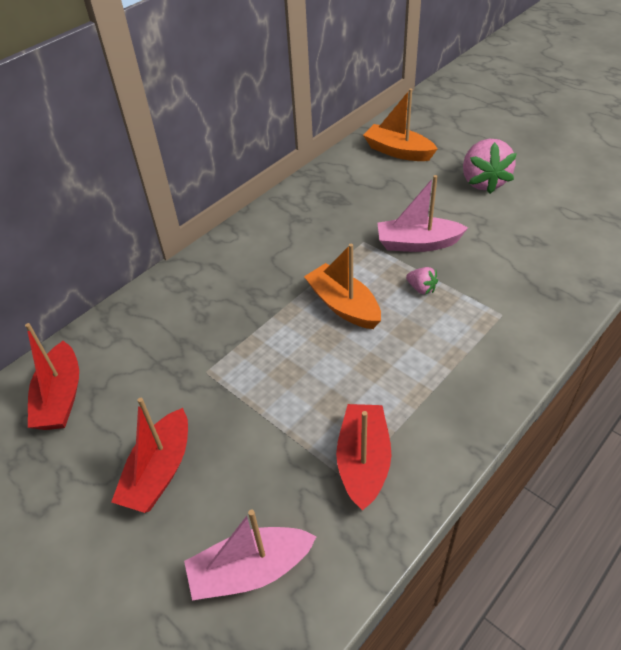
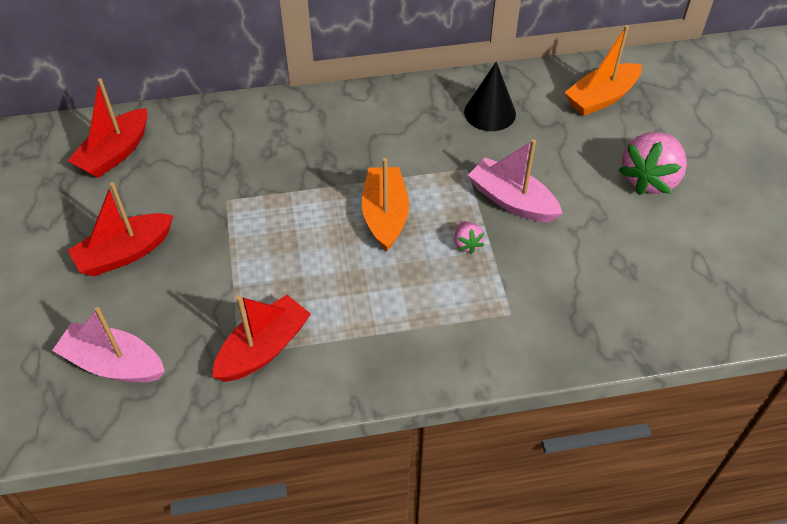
camera: 35 degrees right, 5 degrees up
(337, 198) = (490, 112): none -> black cone
(398, 151) = (601, 98): orange boat -> orange boat turned 105 degrees counterclockwise

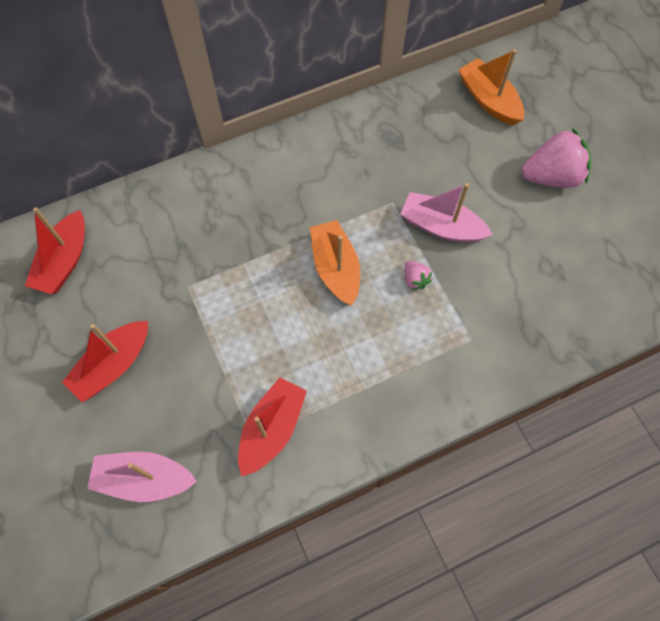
camera: 15 degrees left, 15 degrees up
(490, 112) = (396, 138): black cone -> none
(601, 98) = (488, 100): orange boat -> orange boat turned 105 degrees clockwise
(649, 179) = (551, 176): pink strawberry -> pink strawberry turned 120 degrees counterclockwise

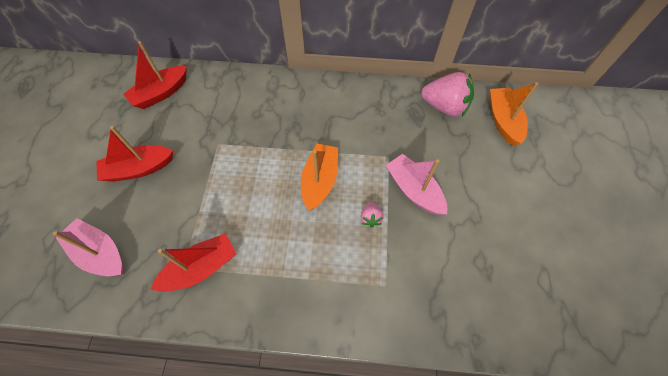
camera: 30 degrees right, 5 degrees down
(551, 176) = (523, 196): pink strawberry -> pink strawberry (444, 107)

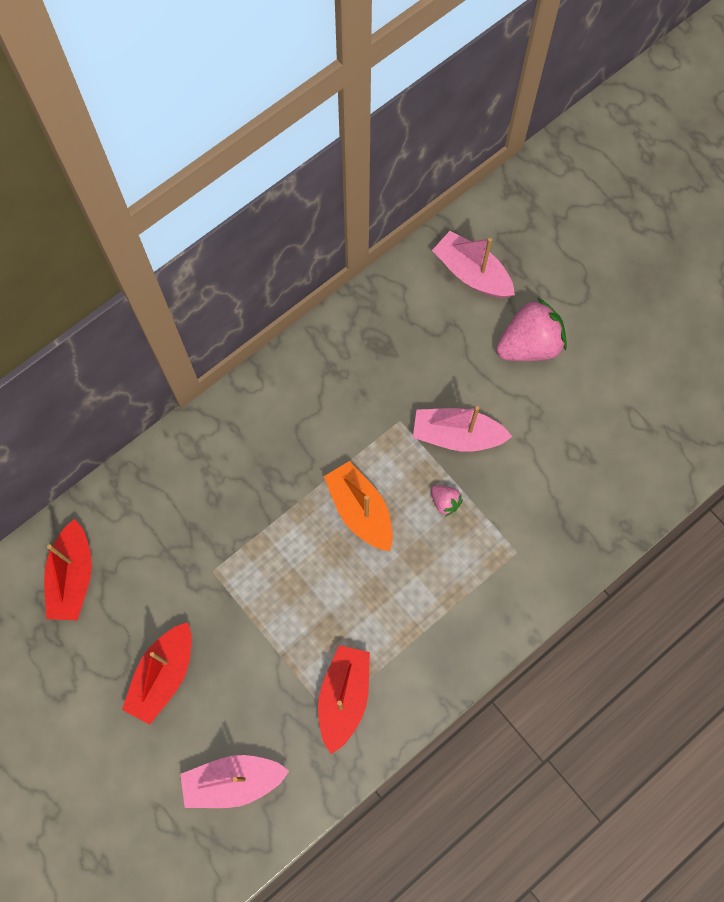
camera: 45 degrees left, 10 degrees up
(444, 107) = (400, 307): pink strawberry -> pink strawberry (529, 345)
(503, 121) = (472, 273): orange boat -> pink boat

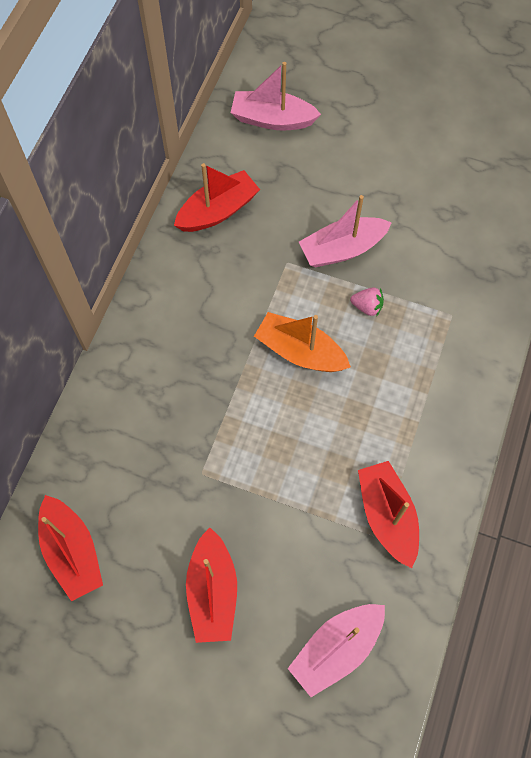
camera: 30 degrees left, 5 degrees down
(368, 338) = (218, 211): none -> red boat
(529, 345) = (355, 151): pink strawberry -> none

